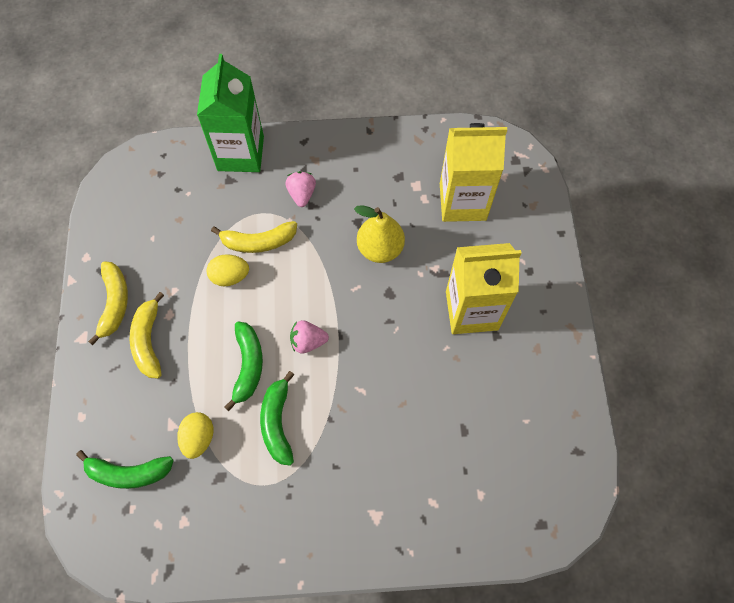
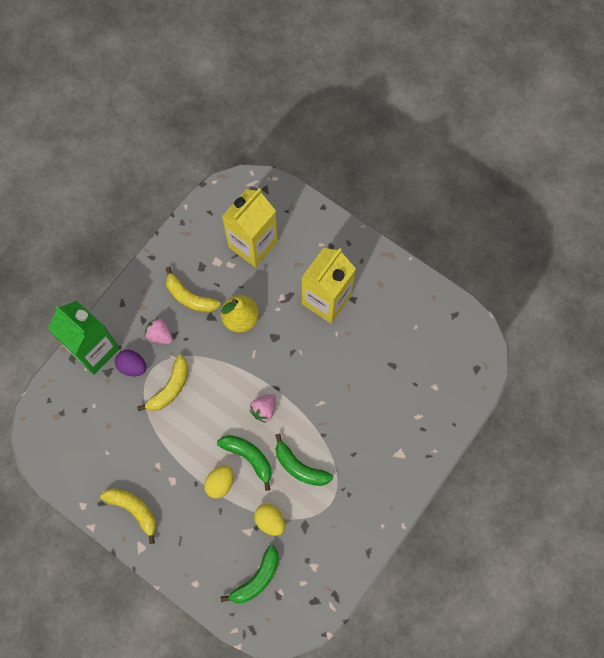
camera: 50 degrees left, 5 degrees up
(148, 341) = (179, 506): yellow banana -> yellow banana (190, 297)
(230, 276) = (179, 423): yellow egg -> yellow egg (220, 483)
(252, 195) = (132, 366): none -> purple egg

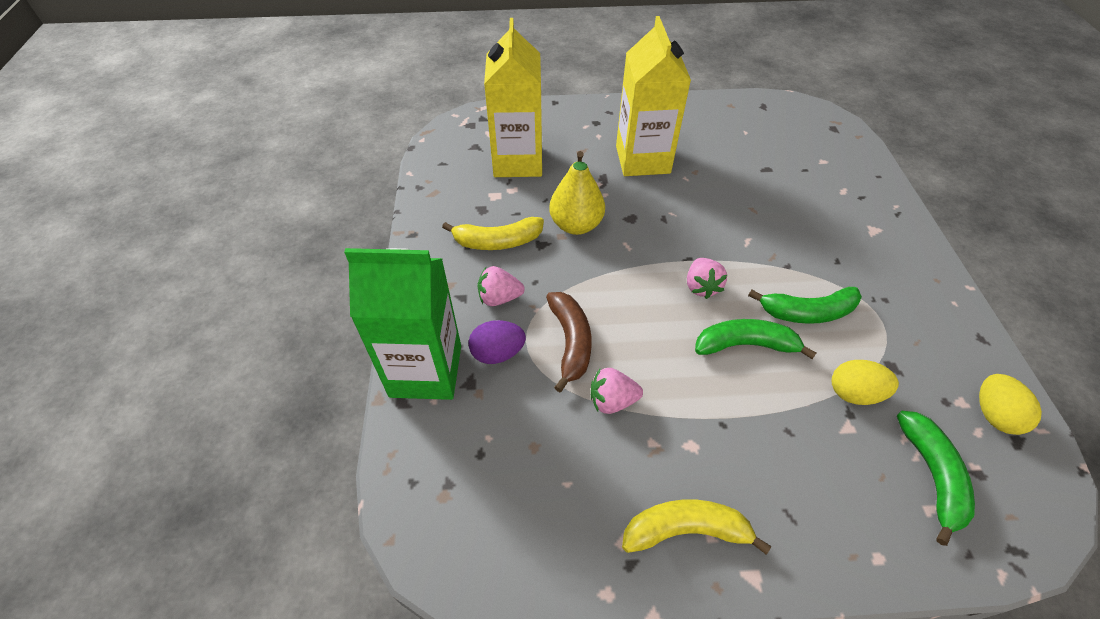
camera: 40 degrees left, 20 degrees down
(160, 432) = (612, 400): none -> pink strawberry
(170, 388) = (570, 342): yellow banana -> brown banana
(220, 483) = (750, 399): yellow egg -> yellow egg (993, 415)

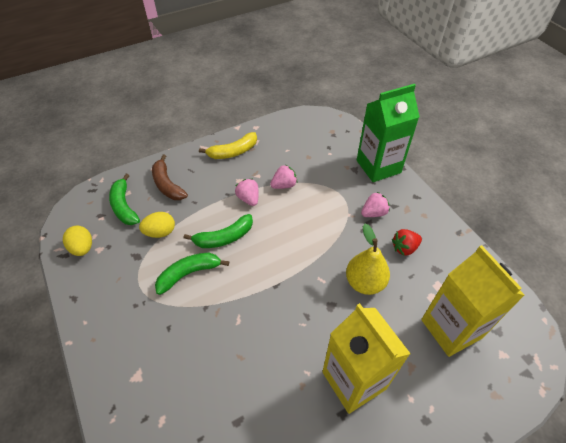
camera: 155 degrees right, 0 degrees up
(497, 241) = (404, 248): yellow banana -> red strawberry
(498, 353) = (352, 185): purple egg -> none
(570, 342) = (319, 204): brown banana -> brown banana (167, 185)
(701, 287) = (260, 266): pink strawberry -> pink strawberry (248, 199)

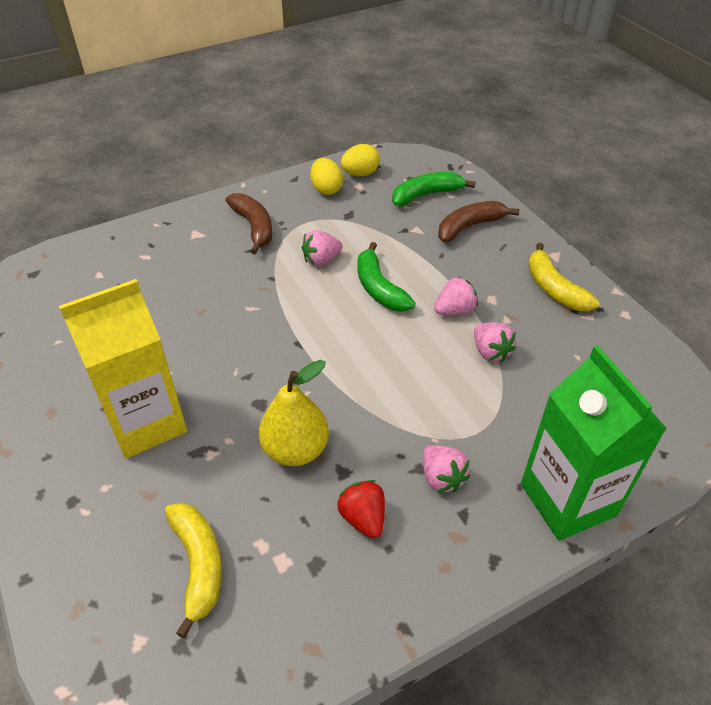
camera: 90 degrees right, 5 degrees down
(137, 326) = (254, 227): none -> brown banana
(160, 232) = (386, 229): yellow egg -> yellow egg (326, 189)
(189, 274) = (321, 260): green banana -> pink strawberry
(451, 328) = (198, 565): yellow carton -> yellow banana

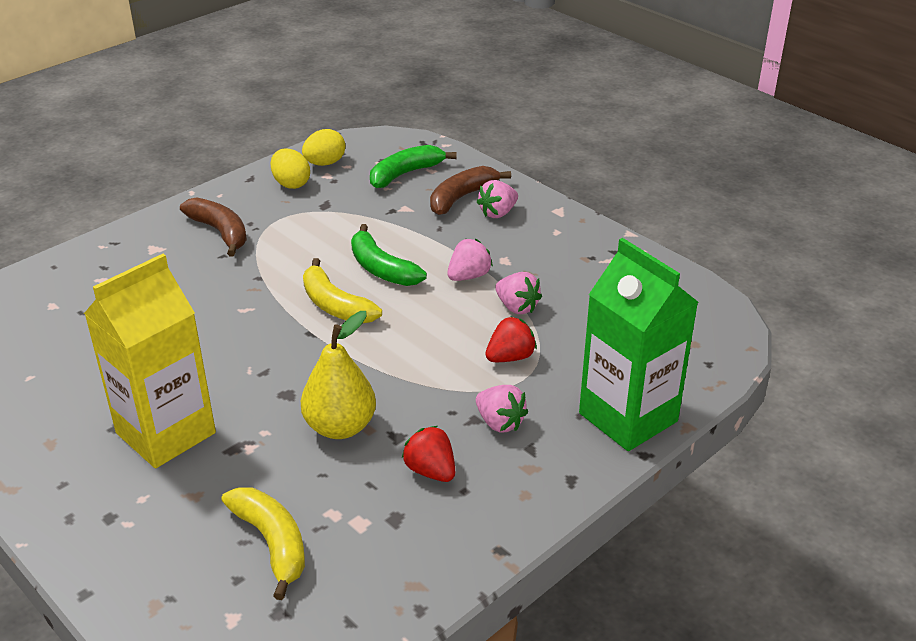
camera: 15 degrees left, 10 degrees down
(321, 260) = (308, 252): pink strawberry -> pink strawberry (498, 213)
(470, 406) = (510, 357): none -> red strawberry
(554, 288) = (566, 241): yellow banana -> yellow banana (335, 305)

